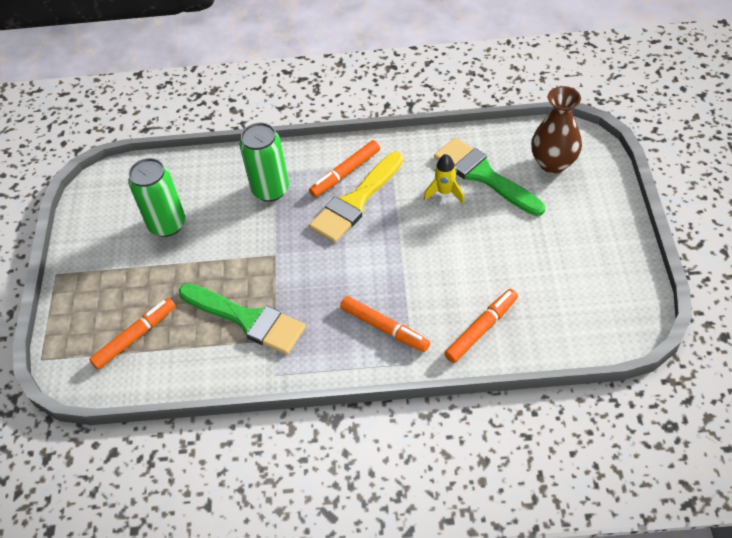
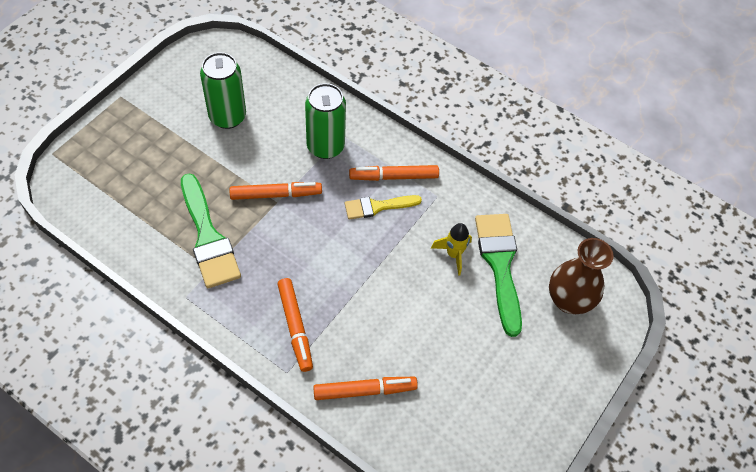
camera: 30 degrees right, 5 degrees up
(135, 337) = (124, 187): orange marker -> orange marker (276, 194)
(355, 202) = (377, 207): yellow brush -> yellow brush, size x0.59

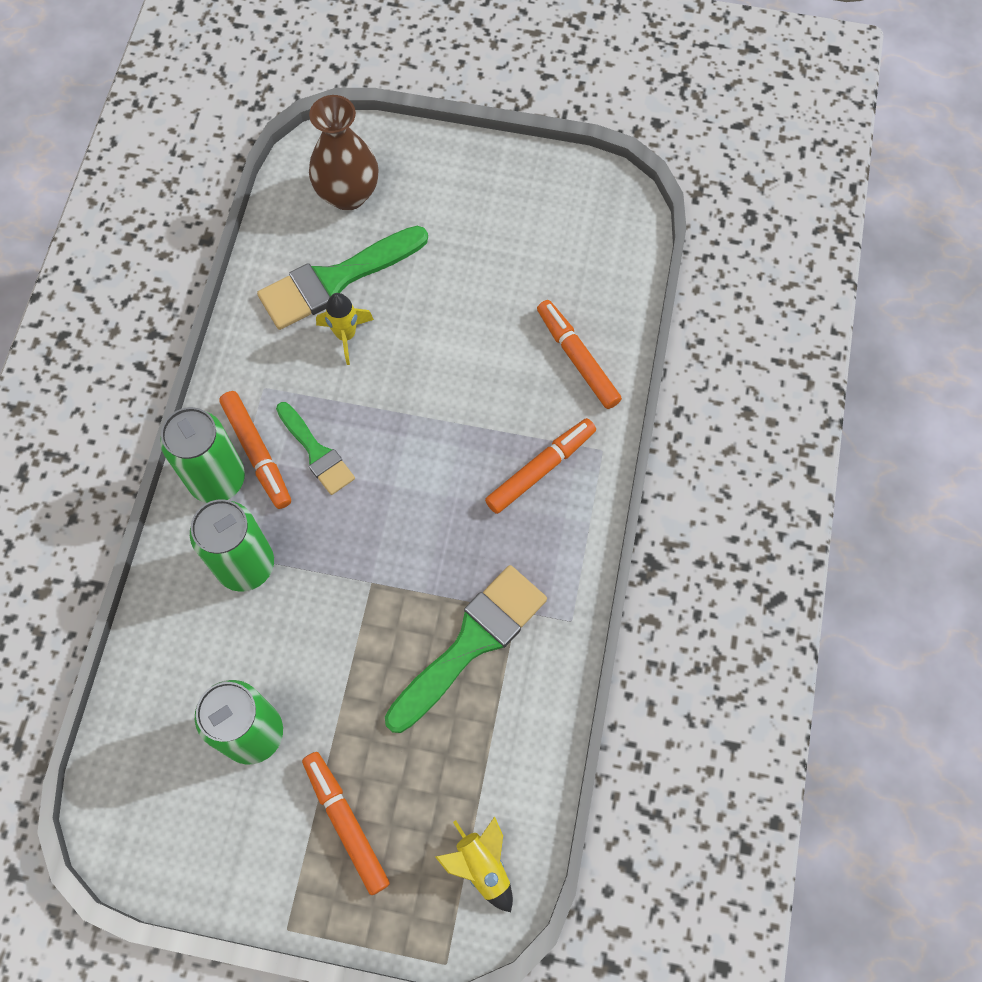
camera: 110 degrees left, 10 degrees up
(85, 189) = (482, 866): none -> yellow rocket
(276, 194) = (360, 590): orange marker -> orange marker (346, 823)
(377, 207) = (316, 452): yellow brush -> green brush
(387, 152) = (217, 479): none -> green can

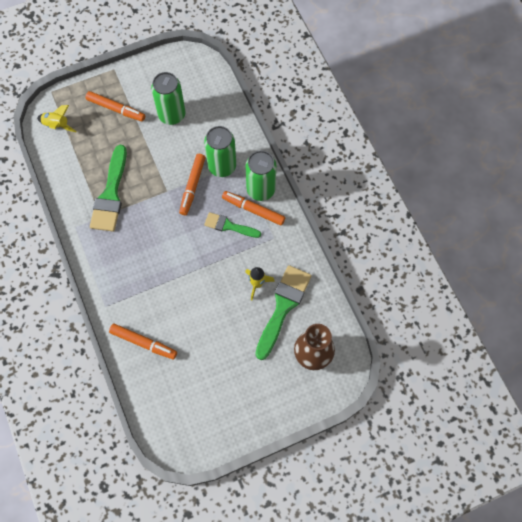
camera: 145 degrees right, 0 degrees up
(541, 469) = (127, 280): orange marker -> orange marker (192, 186)

